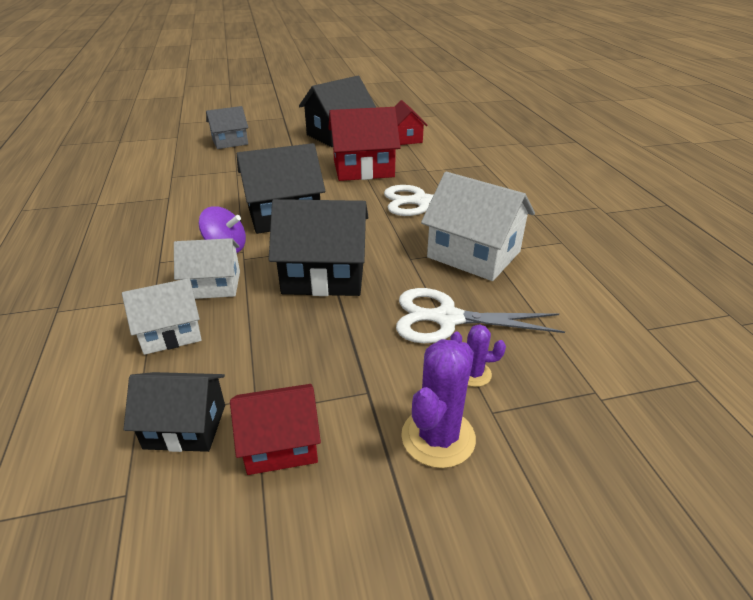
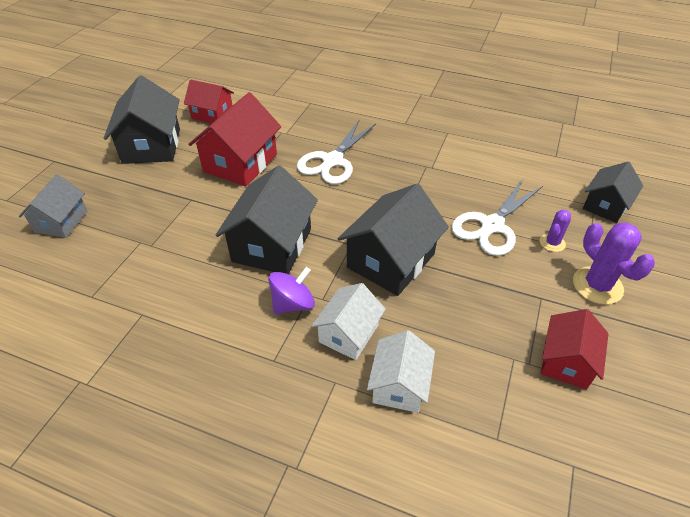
camera: 55 degrees left, 10 degrees up
(185, 426) = (522, 410): black house -> black house (605, 205)
(473, 254) = (429, 175): white house -> none

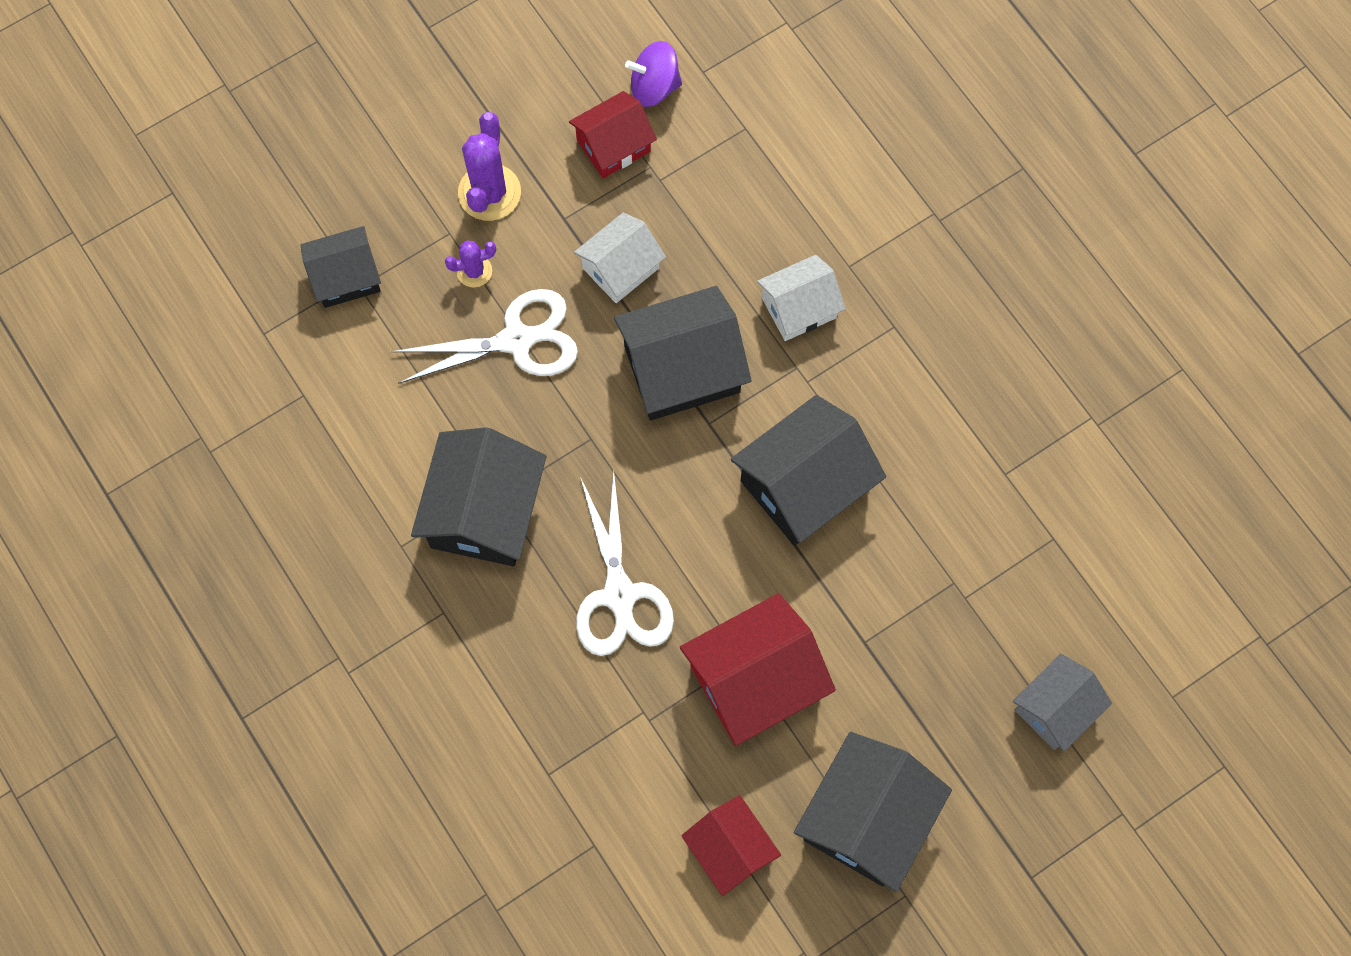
camera: 145 degrees left, 25 degrees up
(293, 304) = (833, 381): purple spinning top -> purple spinning top (654, 87)
(333, 161) = (620, 595): white scissors -> white scissors turned 105 degrees clockwise
(399, 385) = (790, 225): white house -> white house (620, 268)
(426, 158) = (484, 511): none -> black house

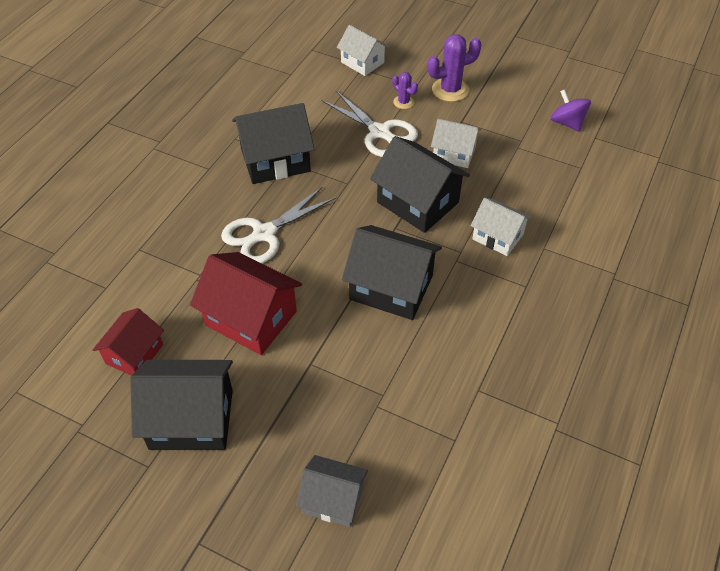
camera: 60 degrees right, 20 degrees down
(346, 277) = (362, 62): black house -> white house
(613, 146) = (519, 122): red house -> none

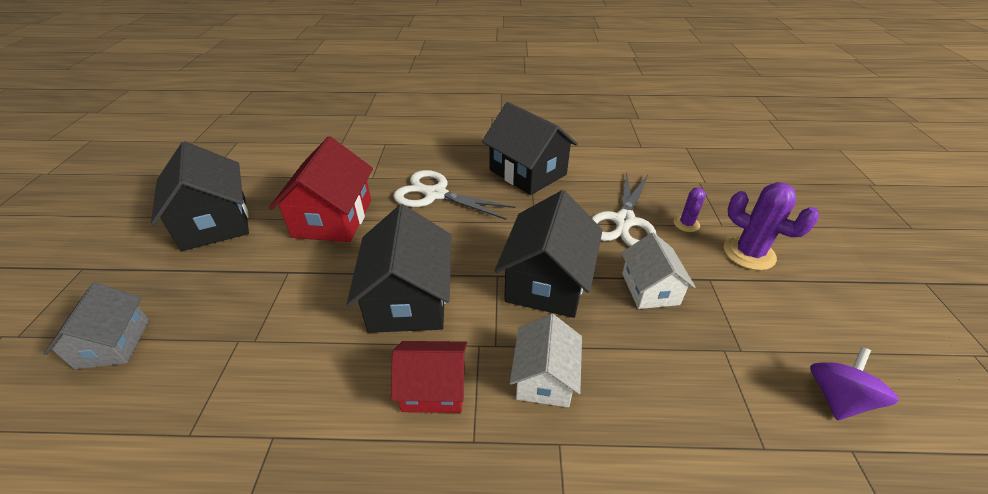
camera: 65 degrees right, 10 degrees down
(134, 354) = (279, 175): red house -> red house (434, 388)
(362, 62) = (708, 180): white house -> none

